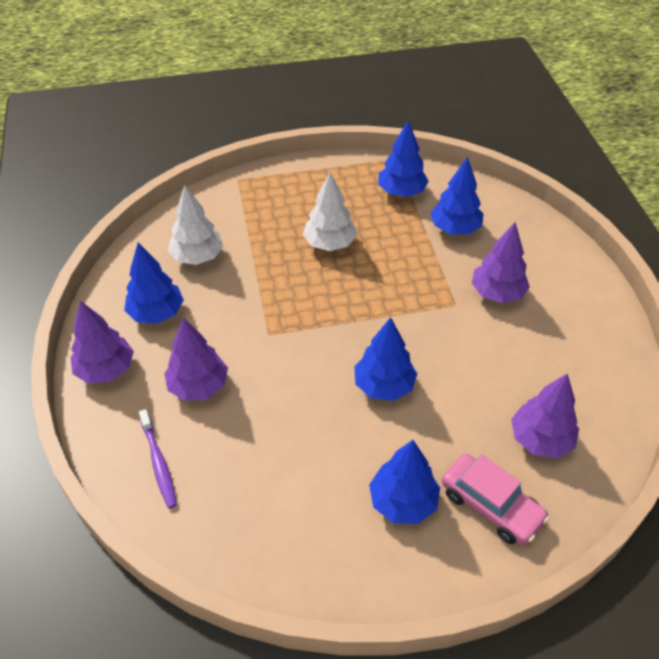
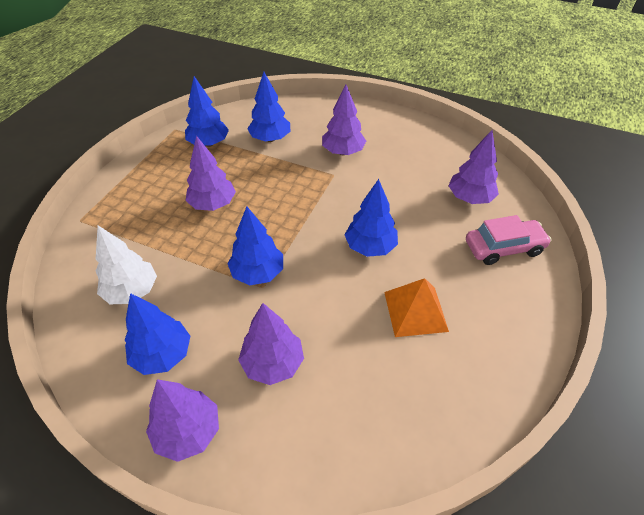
camera: 55 degrees left, 0 degrees up
(159, 463) = (330, 437): purple toothbrush -> none
(329, 244) = (213, 204): white tree -> purple tree
(334, 462) = (415, 311): none -> orange pyramid
(403, 502) = (474, 290): blue tree -> blue tree (258, 273)

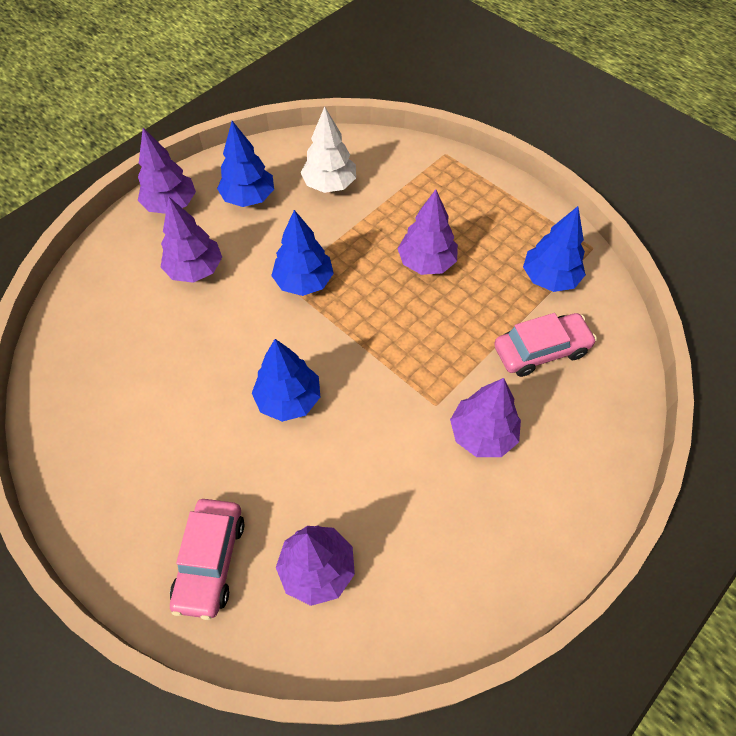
camera: 110 degrees right, 10 degrees up
(270, 139) = (541, 350): blue tree -> pink car
(415, 311) = (180, 408): orange pyramid -> none

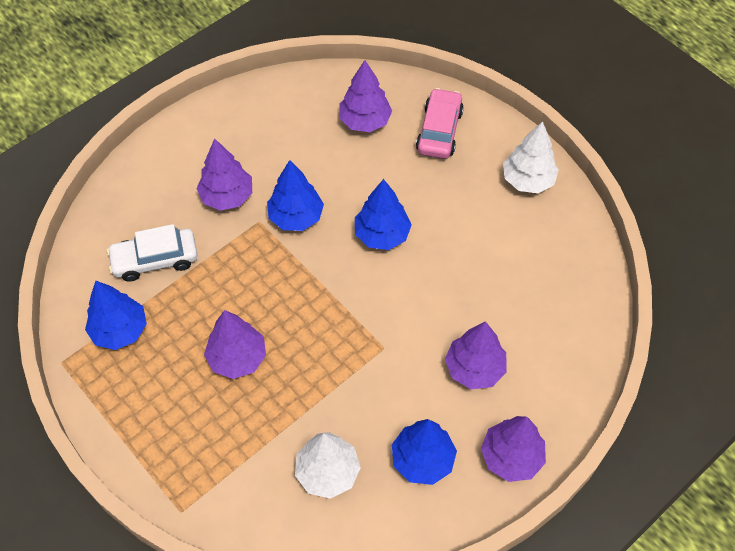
camera: 175 degrees left, 0 degrees up
(99, 489) = (527, 180): none -> white tree
(304, 282) = (364, 346): blue tree -> blue tree (296, 217)
(541, 350) = (155, 260): pink car -> white car

